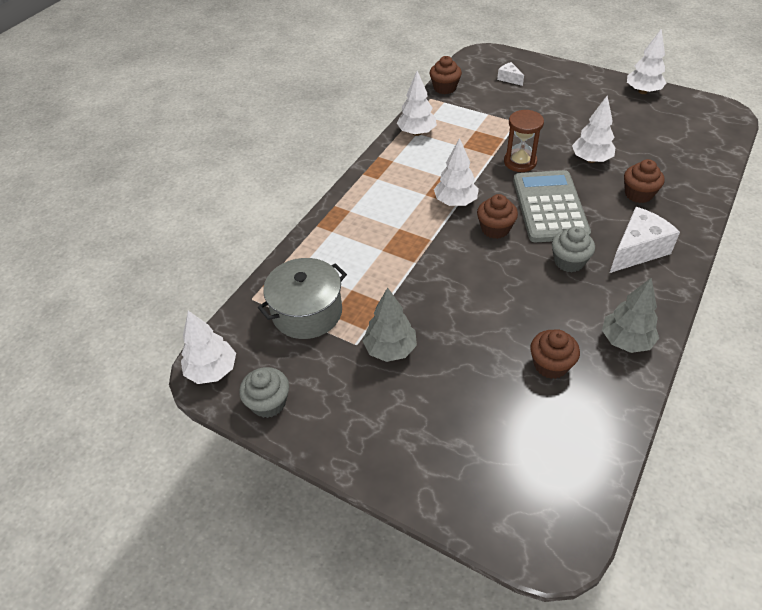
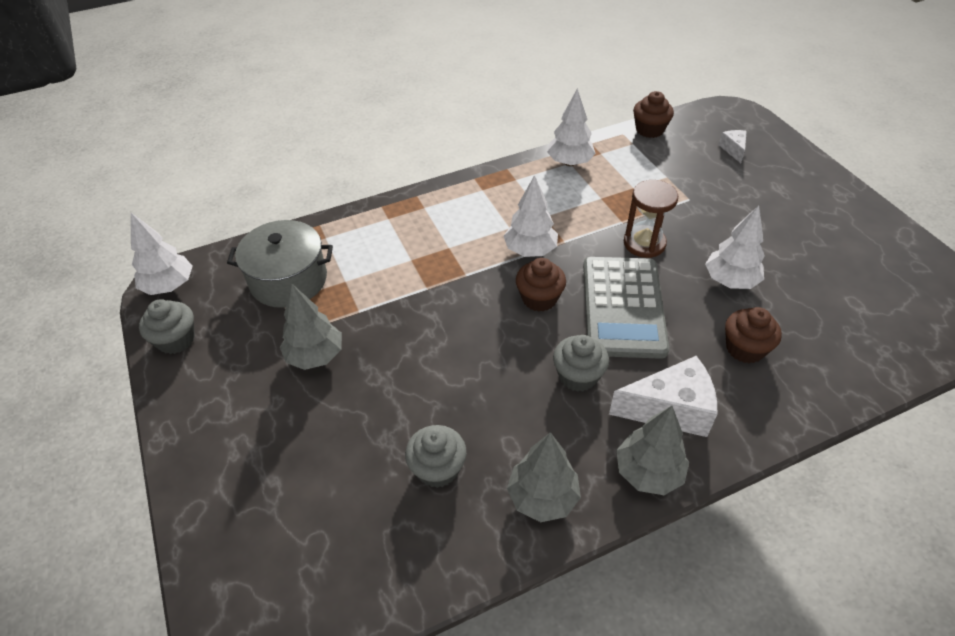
camera: 35 degrees right, 0 degrees up
(549, 207) = (623, 307): grey calculator -> grey calculator turned 150 degrees clockwise
(550, 365) = (437, 468): brown cupcake -> grey cupcake
(642, 91) = (889, 234): white tree -> none
(663, 291) = (648, 472): none -> grey tree

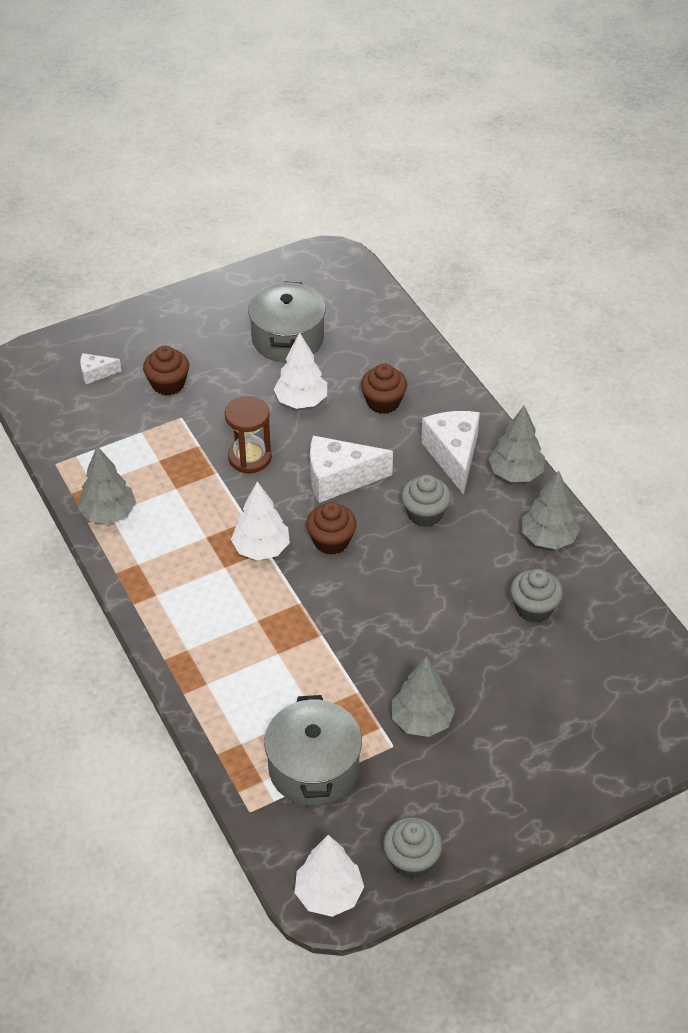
camera: 95 degrees left, 0 degrees up
(569, 162) = (108, 514): white tree -> grey tree
(623, 307) = (339, 479): grey calculator -> white cheese
(649, 130) = (49, 439): brown cupcake -> brown cupcake (168, 384)
(823, 272) = (287, 338): none -> grey pot

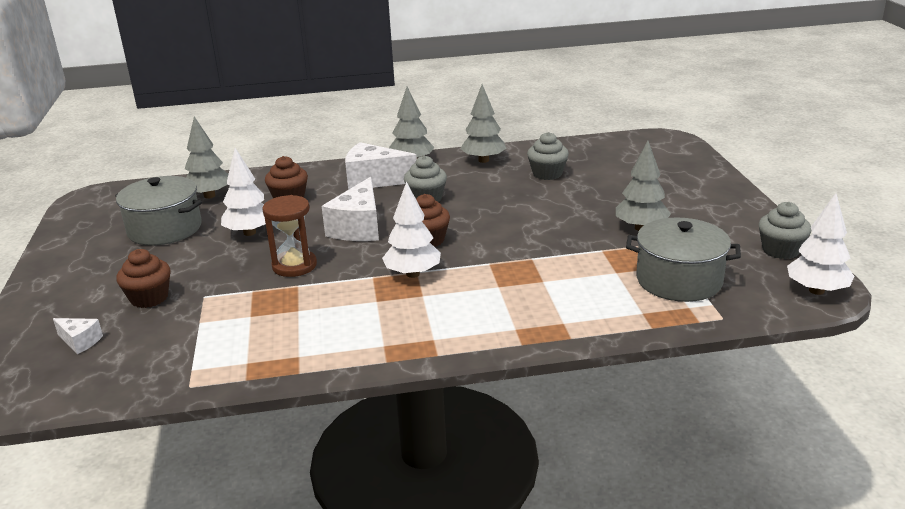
camera: 70 degrees left, 20 degrees down
(96, 373) = (80, 342): white cheese -> white cheese turned 75 degrees counterclockwise
(108, 514) = (298, 357): grey tree -> grey tree (209, 196)

